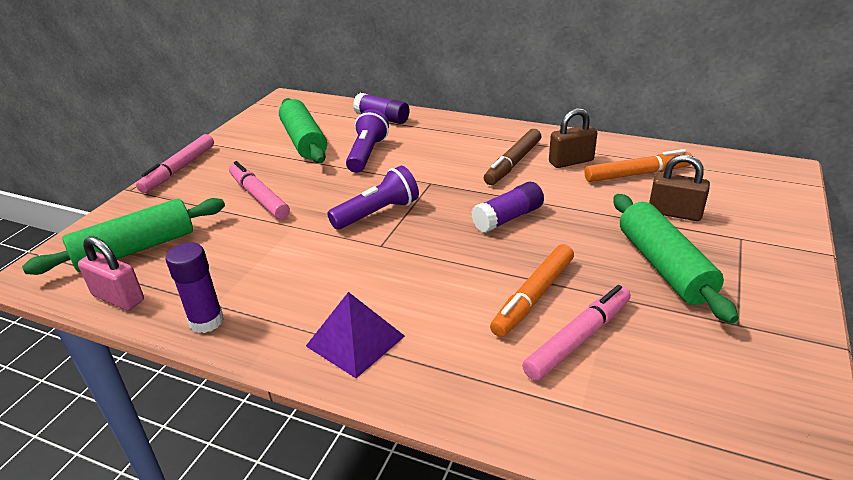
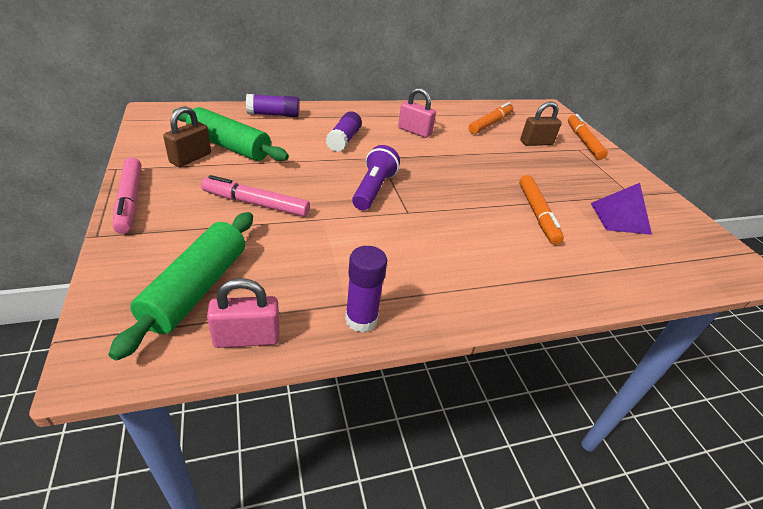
camera: 45 degrees left, 5 degrees up
(355, 341) = (484, 284): purple pyramid -> purple pyramid (620, 218)
(367, 154) = (301, 146): purple flashlight -> none
(508, 218) = (460, 169): purple glue stick -> purple glue stick (344, 140)
(513, 163) = (414, 131): brown marker -> pink padlock
(571, 161) = (446, 123): brown padlock -> brown padlock (190, 158)
(578, 338) = (587, 229): pink marker -> none
(664, 266) = (569, 175): green rolling pin -> none
(768, 229) = (583, 141): none -> orange marker

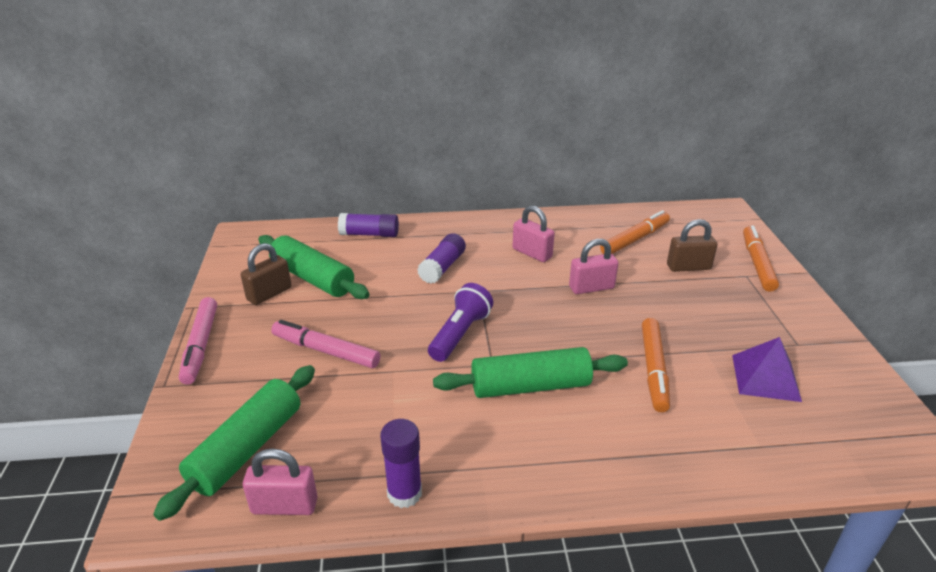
camera: 15 degrees right, 5 degrees down
(445, 228) = (530, 386): none -> green rolling pin
(469, 156) = (591, 287): none -> pink padlock

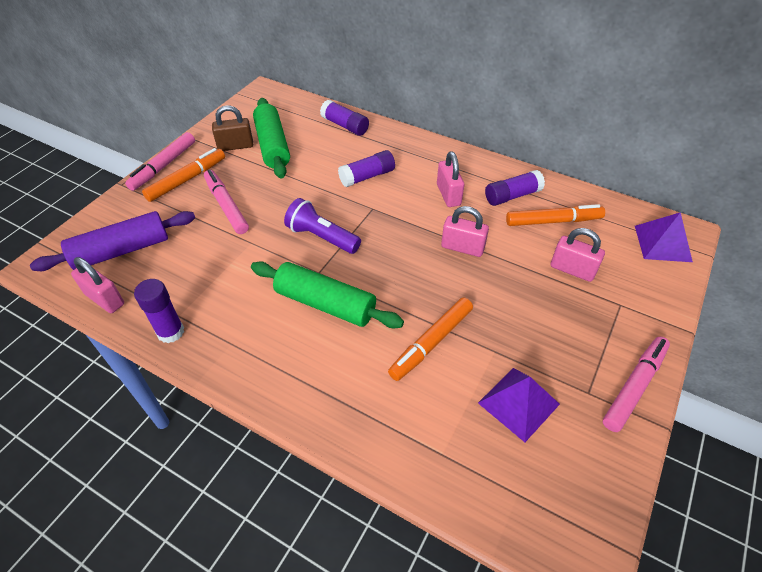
camera: 35 degrees right, 15 degrees up
(247, 448) = (122, 250): green rolling pin -> purple rolling pin
(460, 334) = (322, 237): purple flashlight -> purple flashlight turned 120 degrees counterclockwise
(583, 234) = (512, 196): none -> purple glue stick
(688, 267) = (572, 270): brown padlock -> pink padlock
(723, 223) = (662, 243): none -> purple pyramid
(757, 263) = (646, 298): orange marker -> orange marker (187, 179)
(818, 324) = (634, 386): none -> pink marker

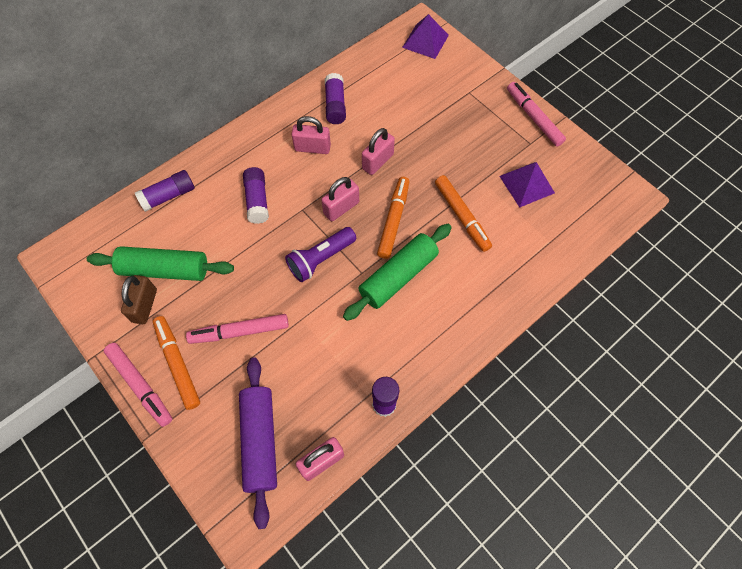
camera: 70 degrees left, 15 degrees up
(553, 221) = (375, 92): orange marker -> orange marker (393, 220)
(572, 270) = (428, 103): pink padlock -> pink padlock (341, 208)

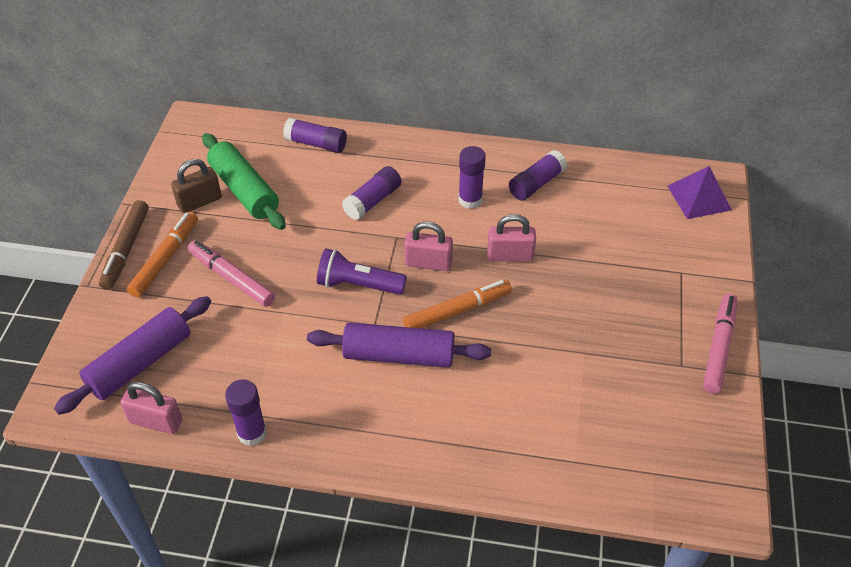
camera: 50 degrees right, 15 degrees down
(140, 385) = (126, 249): pink marker -> brown marker
(312, 148) = (470, 200): pink padlock -> purple glue stick
(398, 276) = (399, 355): green rolling pin -> purple rolling pin
(462, 216) = (522, 362): orange marker -> none
(526, 184) = (625, 395): purple pyramid -> none

